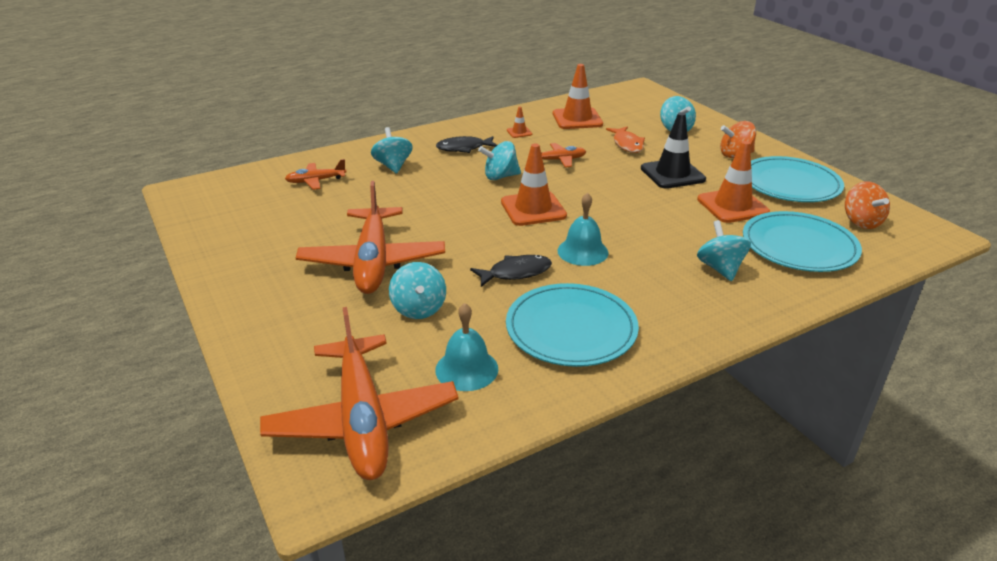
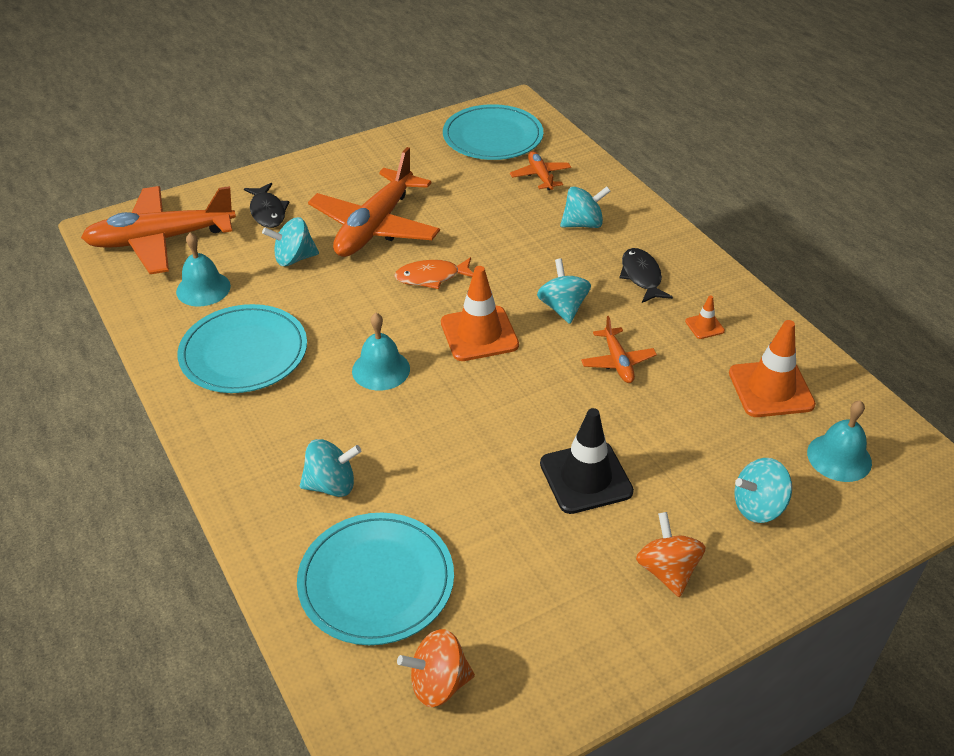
camera: 90 degrees right, 10 degrees up
(373, 262) = (375, 227): orange plane -> orange plane turned 60 degrees counterclockwise
(515, 273) = (344, 318): black fish -> black fish (267, 212)
(627, 144) = (684, 438): orange fish -> orange fish (431, 277)
(629, 108) = (839, 457): none -> turquoise bell
(732, 206) = (488, 530): orange traffic cone -> none
(790, 183) = (565, 622): turquoise plate -> turquoise plate (492, 137)

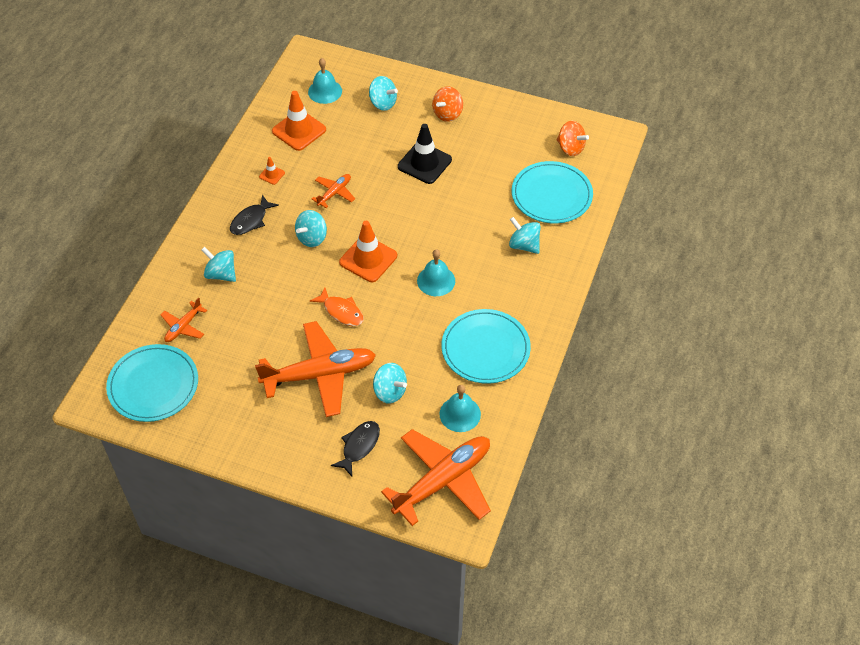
camera: 130 degrees left, 10 degrees up
(160, 240) = (443, 480): orange plane -> orange plane turned 75 degrees counterclockwise

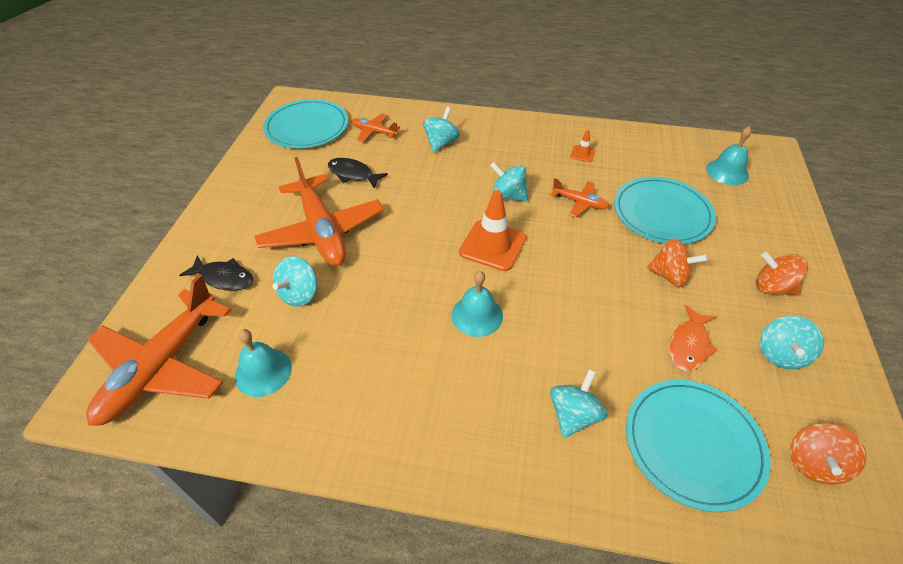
camera: 80 degrees right, 5 degrees down
(251, 220) = (515, 150): black fish -> black fish (353, 174)
(299, 130) = (655, 162): orange traffic cone -> none
(341, 311) = (410, 234): orange fish -> orange fish (689, 345)
(383, 103) = (744, 221): turquoise spinning top -> turquoise spinning top (780, 354)
(424, 163) = (669, 276): black traffic cone -> orange spinning top
(443, 480) = (162, 367): orange plane -> orange plane turned 75 degrees clockwise
(485, 348) = (372, 388): turquoise plate -> turquoise plate (662, 213)

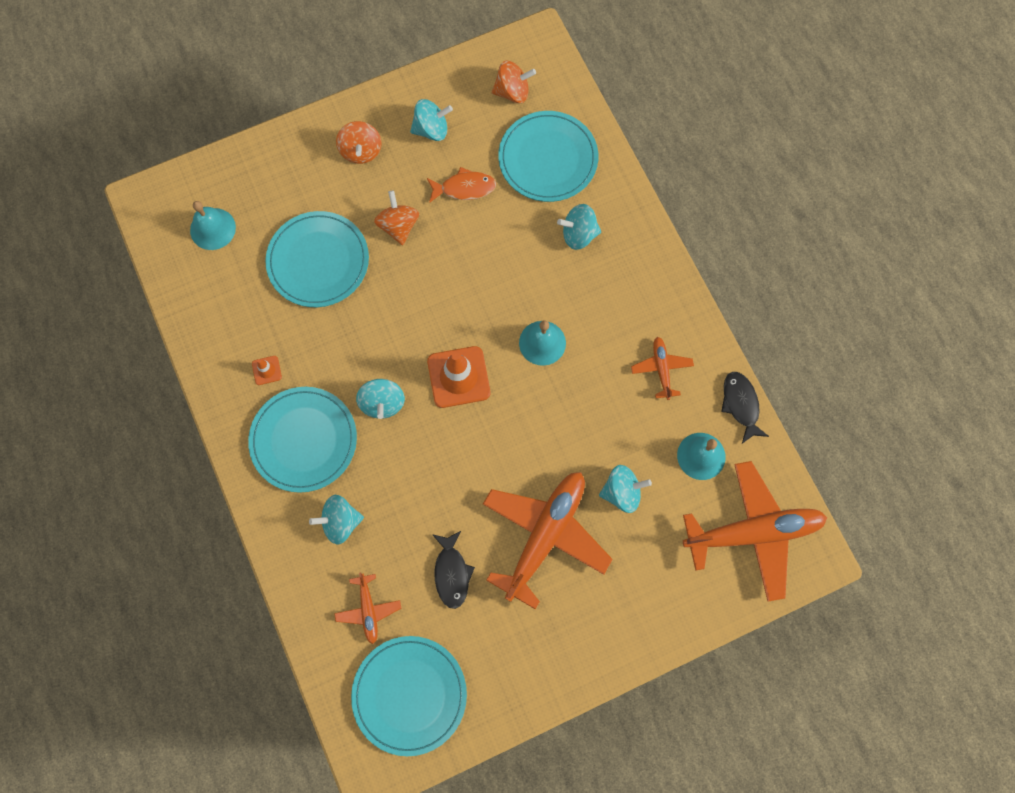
camera: 125 degrees left, 25 degrees up
(223, 278) = (653, 570): black fish -> black fish (741, 404)
(514, 150) = (304, 440): none -> turquoise plate
(580, 203) = (350, 335): orange plane -> orange plane (661, 369)

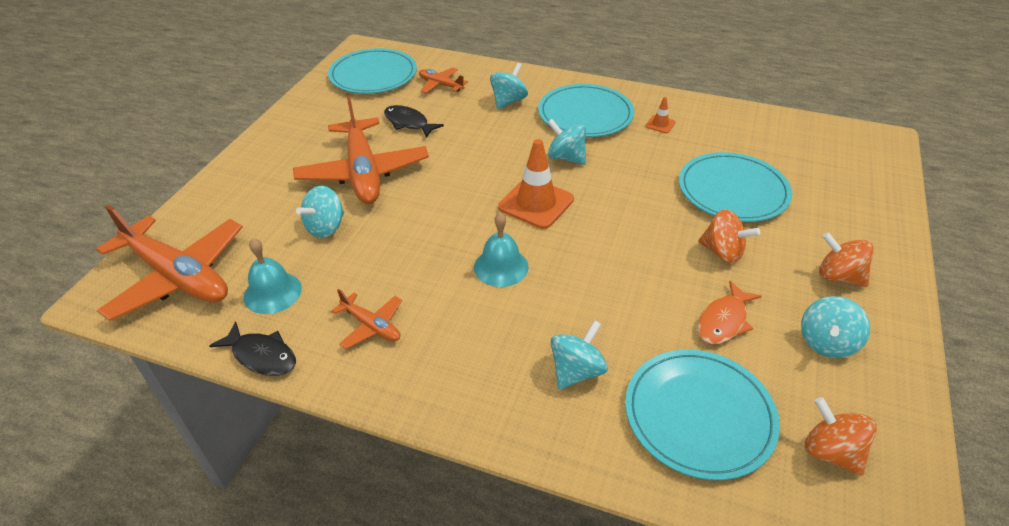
camera: 135 degrees right, 30 degrees down
(212, 228) = (822, 156): turquoise bell -> none
(512, 92) = (830, 452): orange spinning top -> orange spinning top turned 105 degrees clockwise
(753, 532) = (178, 276): orange plane -> orange plane turned 90 degrees counterclockwise

